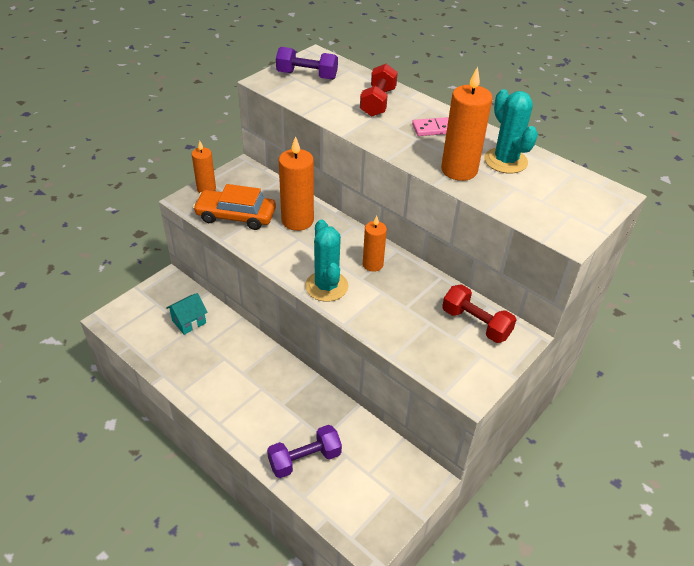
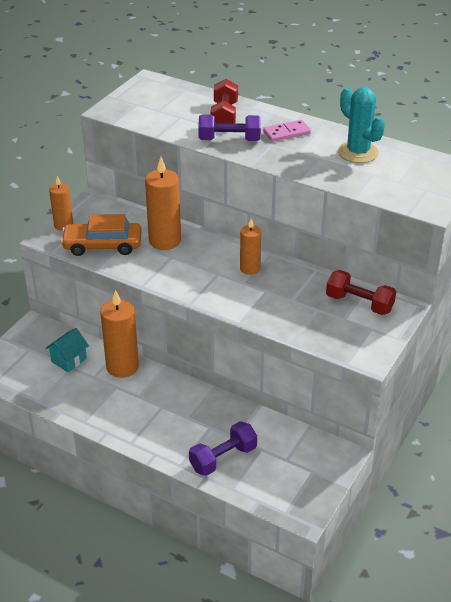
camera: 10 degrees left, 5 degrees down
(307, 75) = (147, 100): purple dumbbell -> purple dumbbell (229, 140)
(326, 286) = (212, 294): turquoise cactus -> none
(459, 170) = (318, 166): orange candle -> orange candle (122, 367)

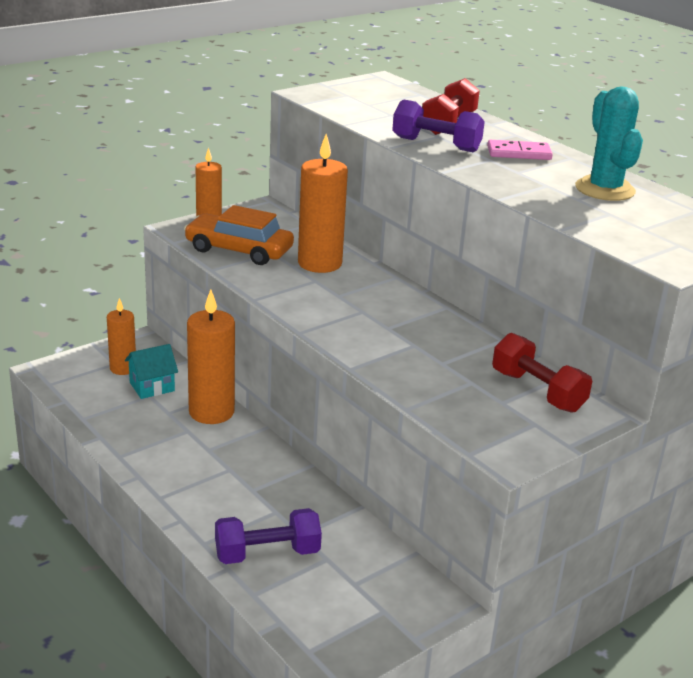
camera: 20 degrees right, 10 degrees down
(250, 268) = (409, 316): orange candle -> orange candle (123, 368)

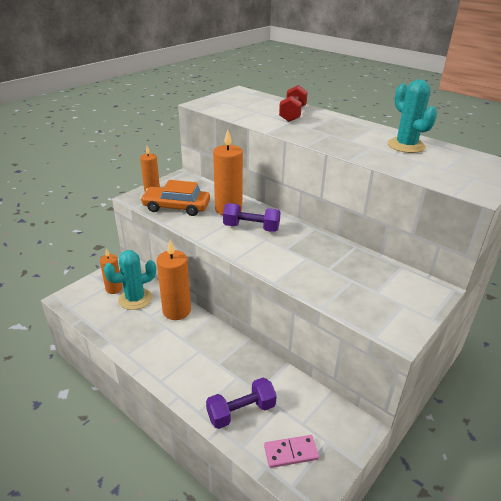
camera: 10 degrees left, 5 degrees up
(152, 387) = (135, 299): turquoise house -> turquoise cactus
(436, 144) = (292, 128): purple dumbbell -> purple dumbbell (251, 228)
(519, 153) = (343, 128): pink domino -> pink domino (291, 453)
(537, 391) = (393, 280): red dumbbell -> none

